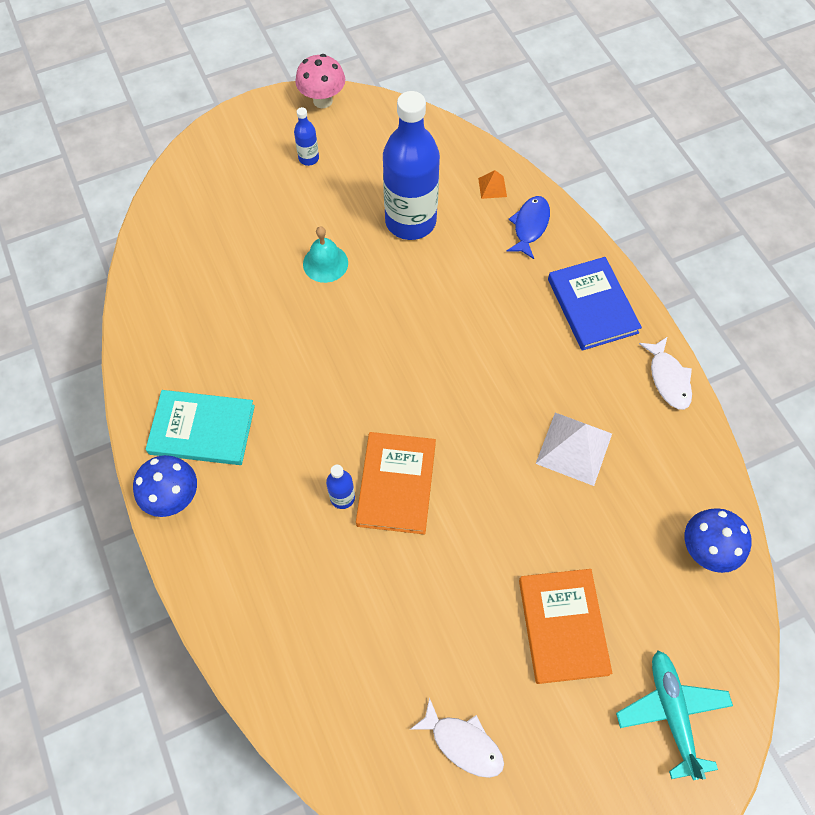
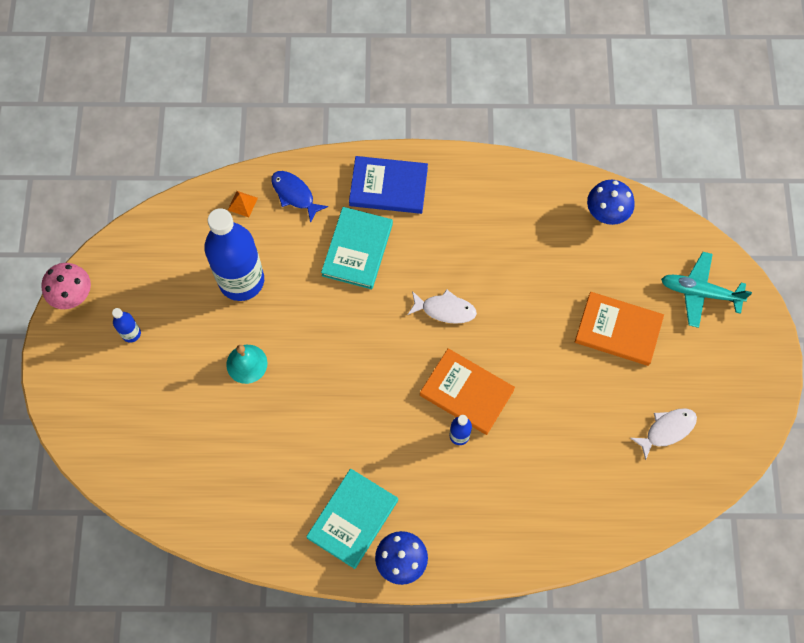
camera: 65 degrees left, 5 degrees up
(503, 307) = (357, 249): none -> turquoise book
(574, 448) = (496, 258): white pyramid -> none
(668, 379) = (473, 168): white fish -> white fish (445, 310)

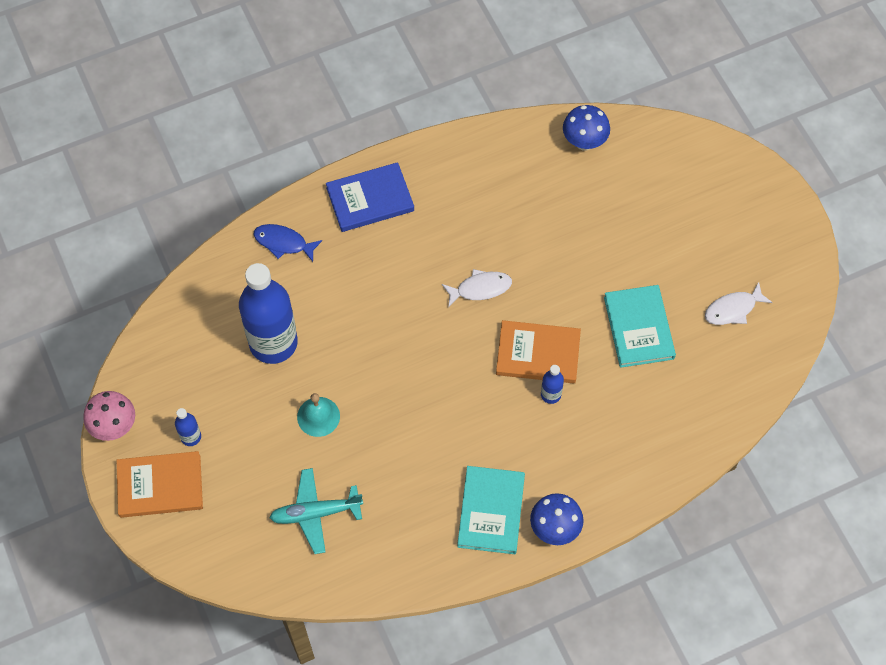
camera: 25 degrees left, 5 degrees down
(242, 204) = (237, 272): orange pyramid -> none
(357, 249) = (370, 268): turquoise book -> turquoise book (639, 328)
(618, 330) = (646, 240): orange book -> orange book (160, 486)
(667, 430) = (733, 309): white fish -> white fish turned 150 degrees counterclockwise
(699, 292) = (702, 177): turquoise plane -> turquoise plane (315, 513)

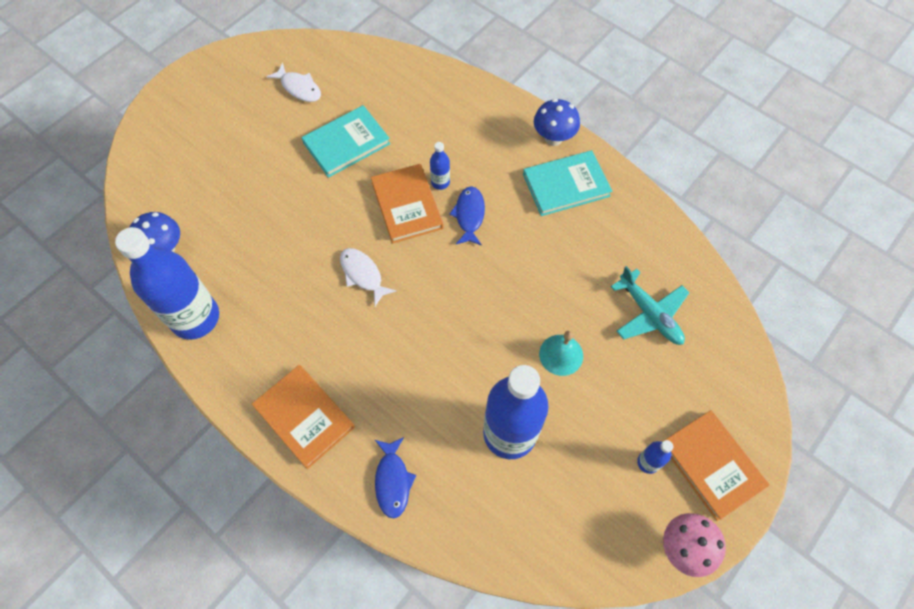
camera: 115 degrees left, 0 degrees up
(370, 199) = (304, 417): blue book -> orange book
(499, 404) = (469, 215): none -> blue fish
(502, 147) = (195, 318): none -> blue bottle

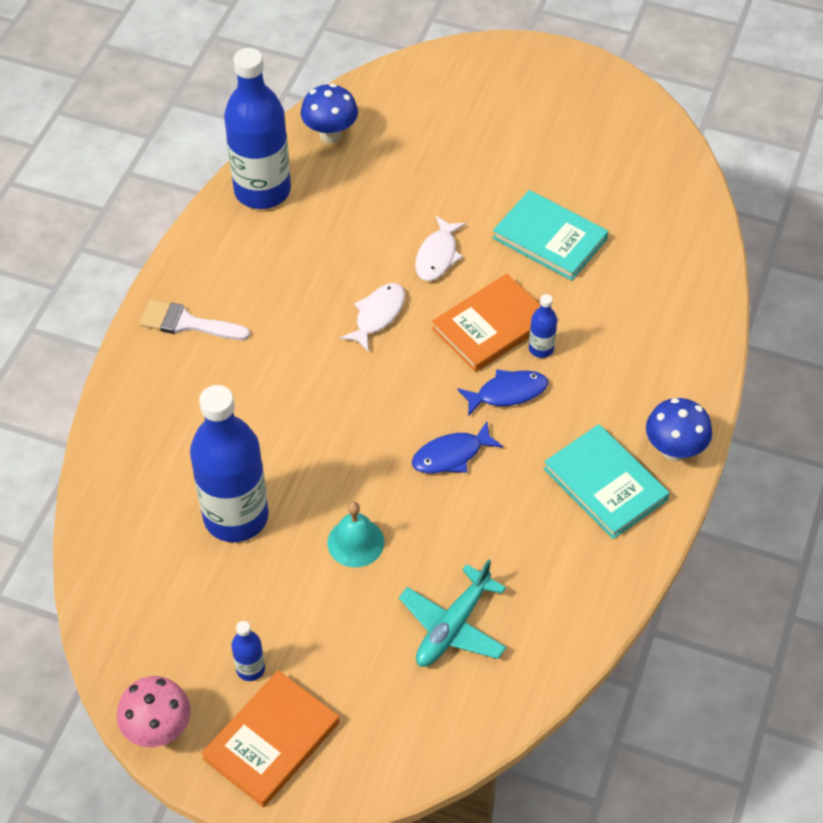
camera: 70 degrees right, 10 degrees down
(299, 88) = (606, 165): white fish -> white fish (437, 256)
(304, 417) = (187, 323): orange book -> white brush
(393, 481) = (144, 424): blue fish -> blue fish (451, 455)

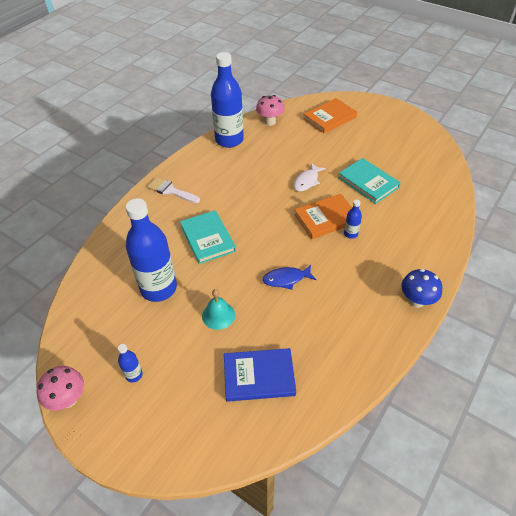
camera: 15 degrees right, 5 degrees down
(271, 741) = (129, 422): orange book -> orange book (330, 118)
(330, 134) = (270, 122): blue mushroom -> pink mushroom
(378, 315) = (268, 203): white fish -> none
(453, 627) = (259, 376): turquoise plane -> blue book
(507, 393) = (326, 253): blue fish -> none
(605, 484) = (371, 312): turquoise book -> turquoise book (208, 238)

